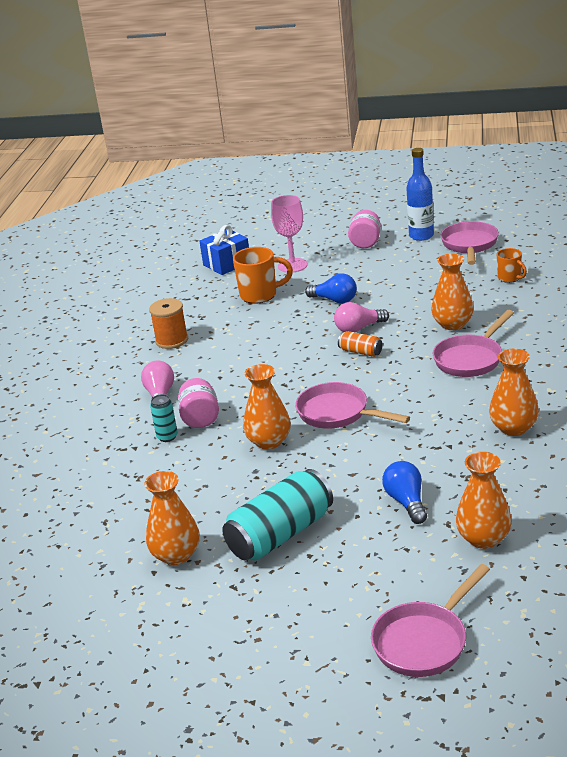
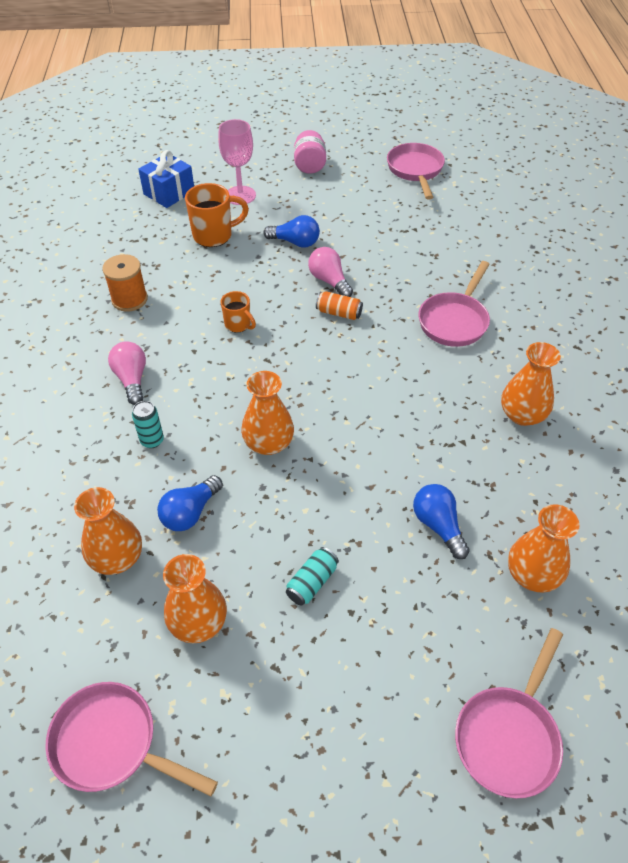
camera: 15 degrees left, 20 degrees up
(188, 485) = (190, 512): none -> blue light bulb
(200, 418) = (184, 412): pink jar -> none
(281, 534) = (312, 582): turquoise can -> turquoise can, size x0.47
(338, 413) = (335, 400): pink pan -> pink pan (112, 744)
(358, 328) = (329, 281): pink light bulb -> pink light bulb turned 90 degrees clockwise
(421, 236) = (364, 158): blue bottle -> none
(452, 324) = (424, 274): orange vase -> orange vase (117, 558)
(510, 278) = (466, 213): orange mug -> orange mug (238, 325)

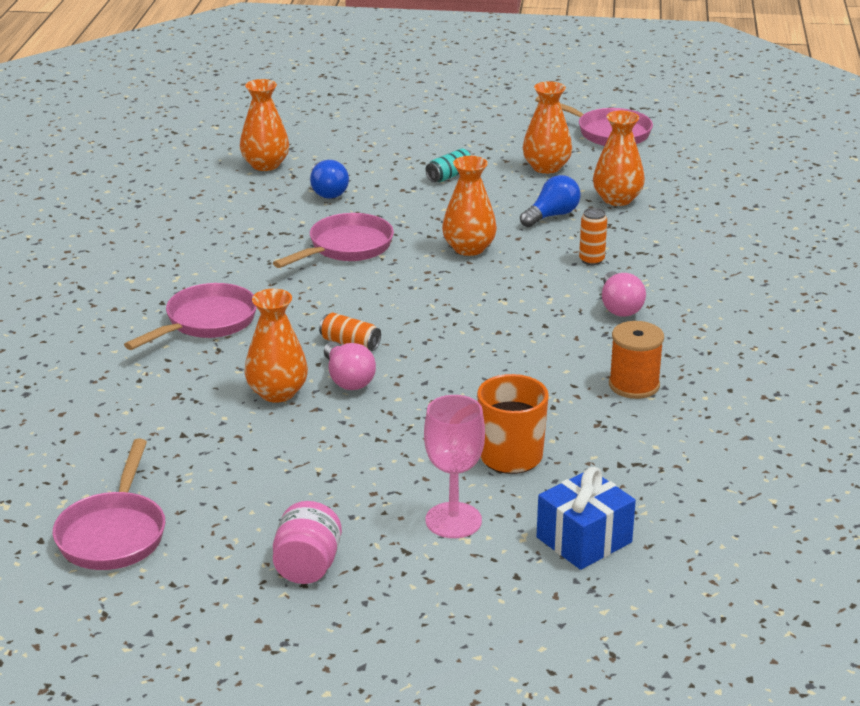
camera: 170 degrees left, 20 degrees down
(152, 440) = (591, 260): turquoise can -> orange can
(238, 325) = (485, 344): orange mug -> none
(295, 242) = (379, 434): blue light bulb -> none
(509, 736) = (334, 115): pink pan -> pink pan (346, 248)
(522, 414) = (194, 244): orange vase -> orange vase (277, 393)

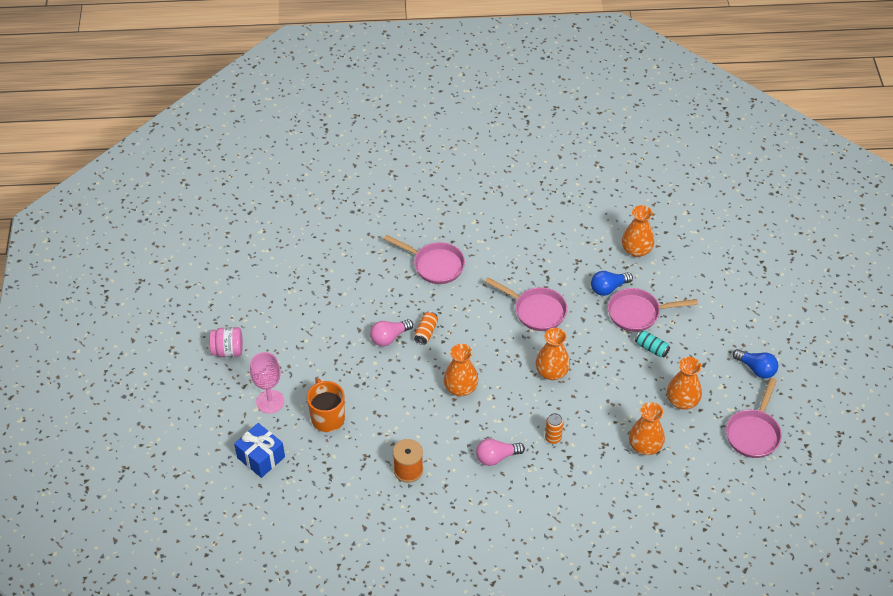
camera: 80 degrees right, 20 degrees up
(113, 533) = (244, 275): pink pan -> pink pan (638, 313)
(277, 393) = (371, 310): orange vase -> orange vase (460, 388)
(552, 216) = (609, 411): blue light bulb -> blue light bulb (756, 369)

